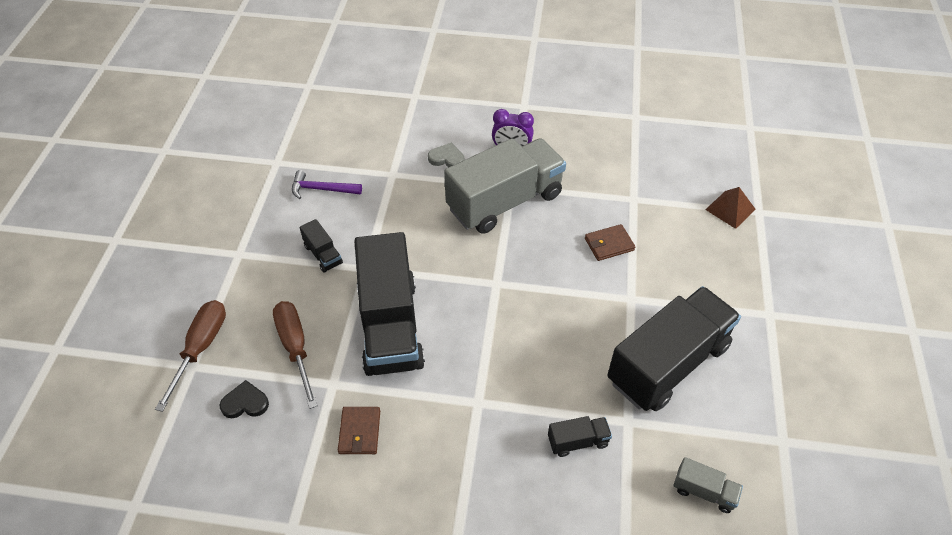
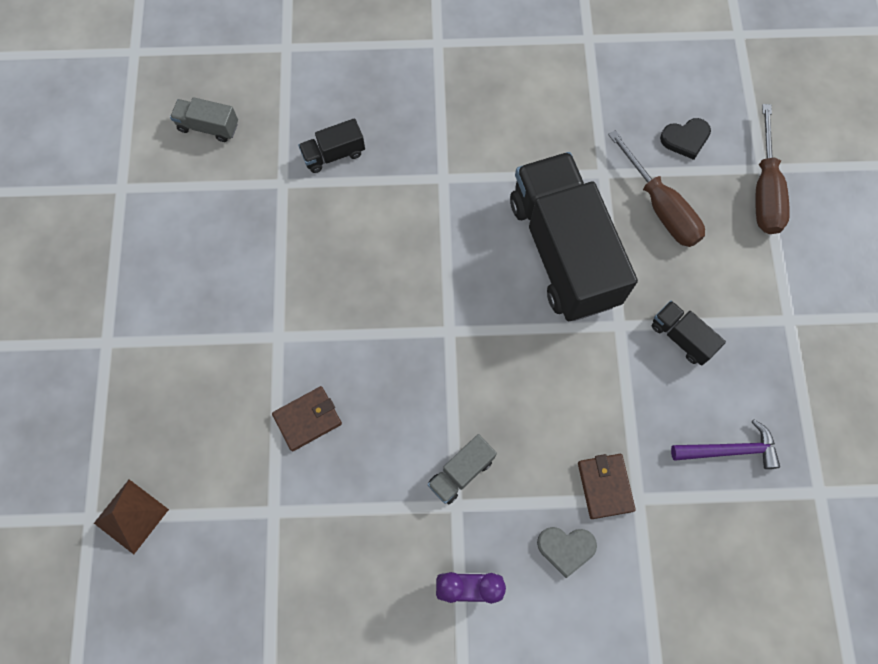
camera: 170 degrees right, 20 degrees up
(359, 432) = (557, 129): brown wallet -> brown wallet (605, 486)
(504, 202) = (461, 472): grey truck -> grey truck, size x0.41
(668, 364) = (236, 255): black truck -> none

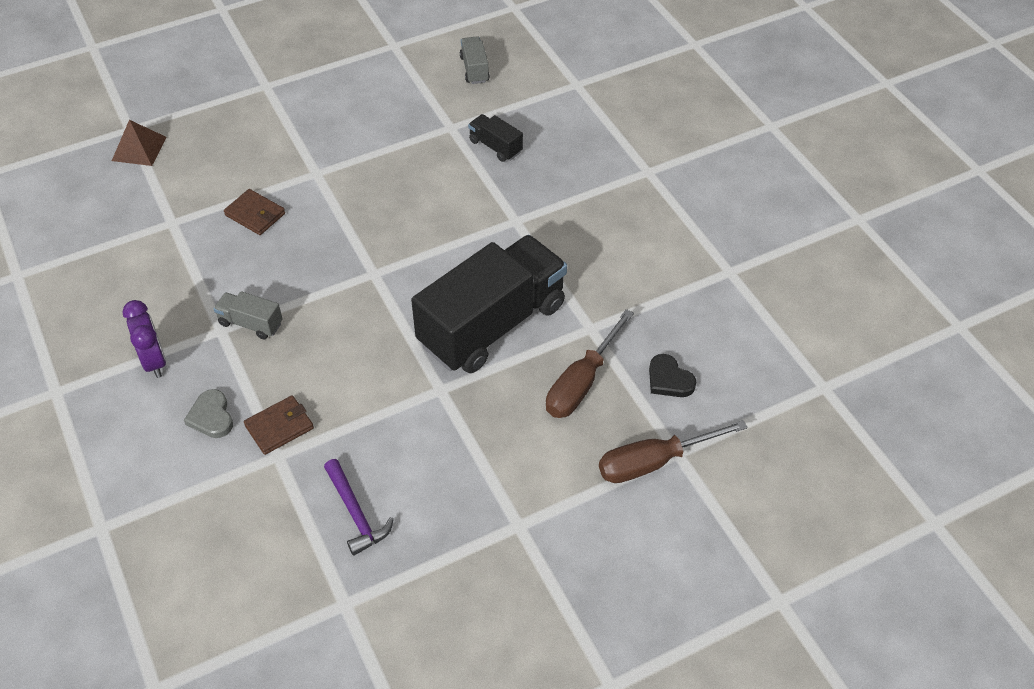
camera: 65 degrees right, 20 degrees down
(681, 337) = (453, 440): black truck -> none

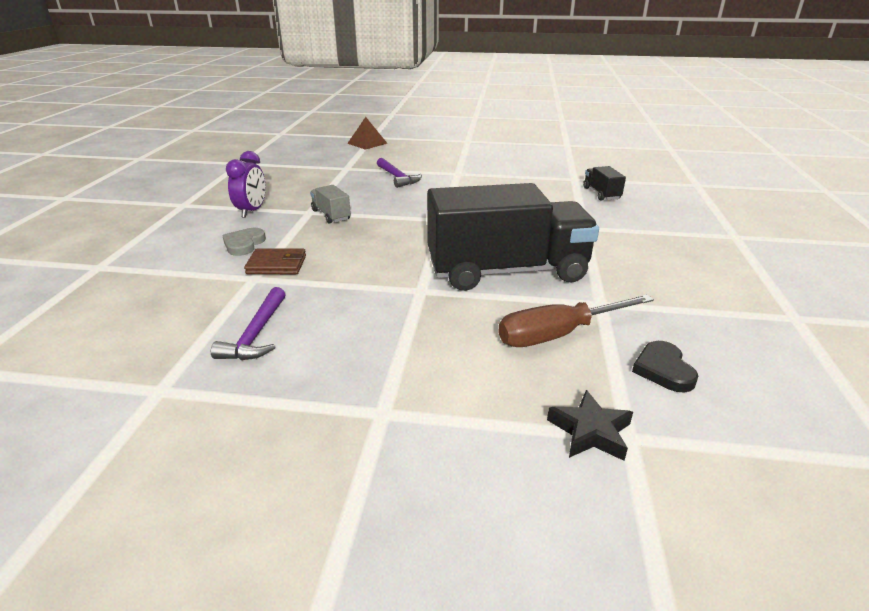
camera: 35 degrees right, 20 degrees down
(255, 214) = (397, 177): brown wallet -> purple hammer
(474, 69) = (616, 163): grey truck -> none
(654, 462) = (590, 431): brown screwdriver -> black star

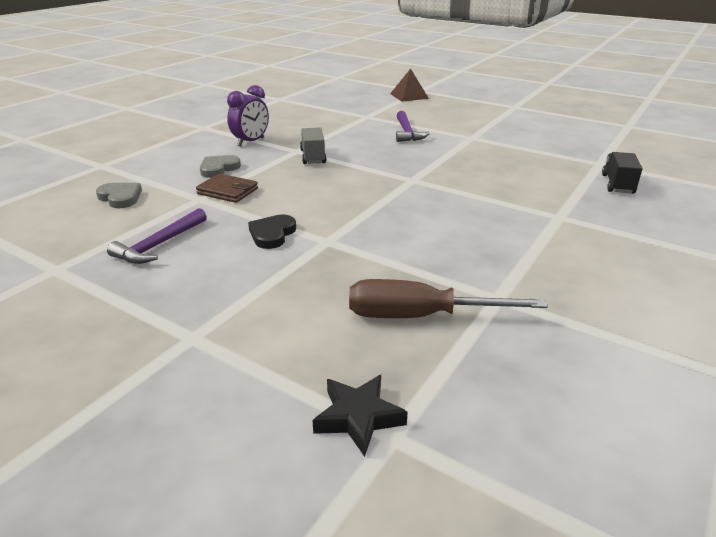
camera: 25 degrees right, 0 degrees up
(160, 296) = (120, 197): none -> grey heart
(506, 271) = (428, 242): black truck -> none
(663, 369) = (500, 384): black heart -> black heart (272, 234)

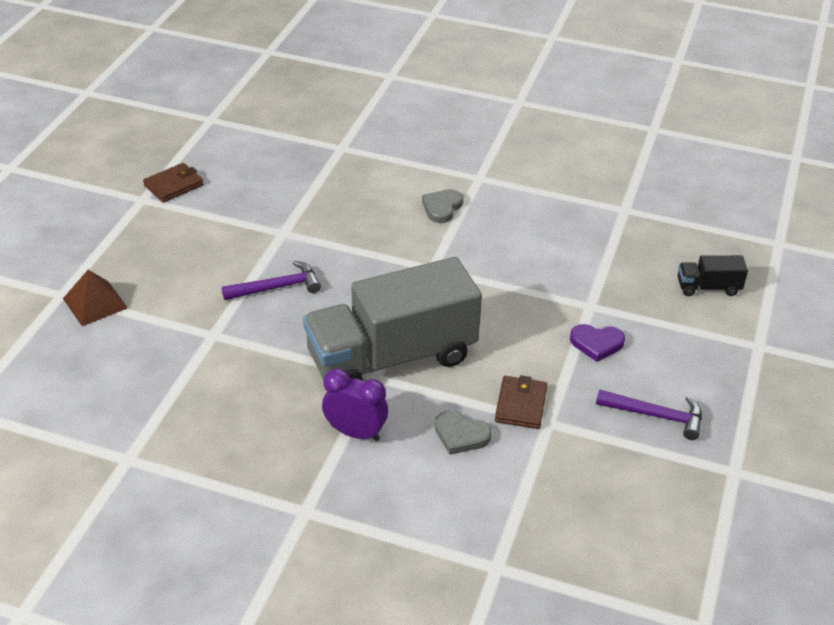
camera: 105 degrees left, 10 degrees up
(120, 197) = (578, 495): grey heart -> grey heart (442, 208)
(272, 234) = (596, 343): black heart -> purple heart
(313, 157) = (392, 357): grey truck -> grey truck, size x2.43
(358, 417) = (775, 257): black star -> none
(419, 316) = (668, 243): brown screwdriver -> none
(532, 114) = (173, 185): none -> brown wallet
(617, 184) = (393, 142): black truck -> black truck (708, 287)

